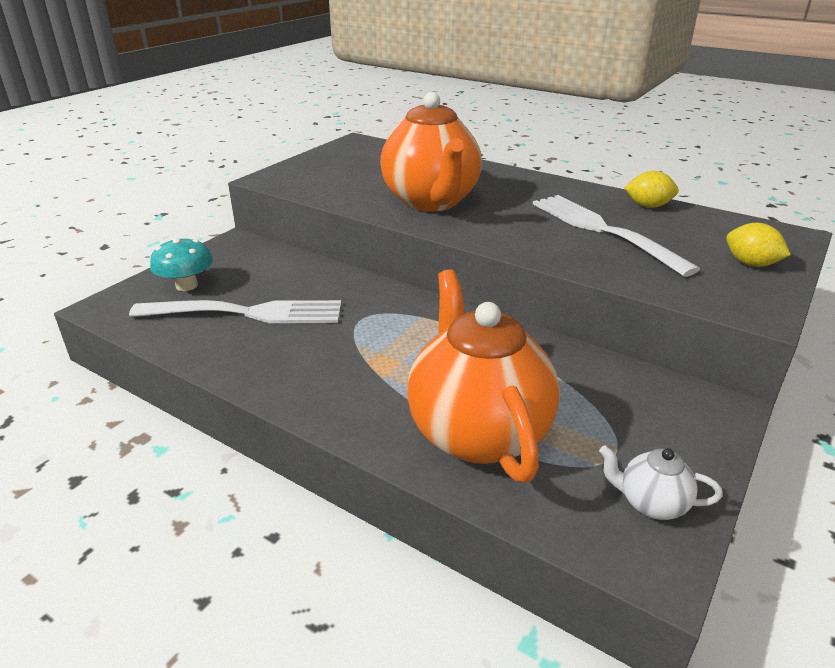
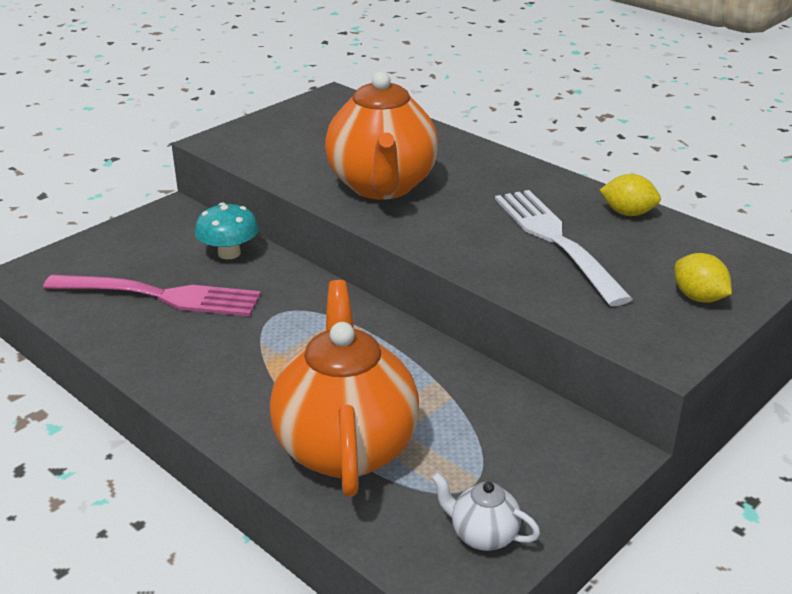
camera: 10 degrees right, 0 degrees up
(186, 285) = (108, 258): turquoise mushroom -> turquoise mushroom (229, 253)
(245, 313) = (159, 296): white fork -> pink fork

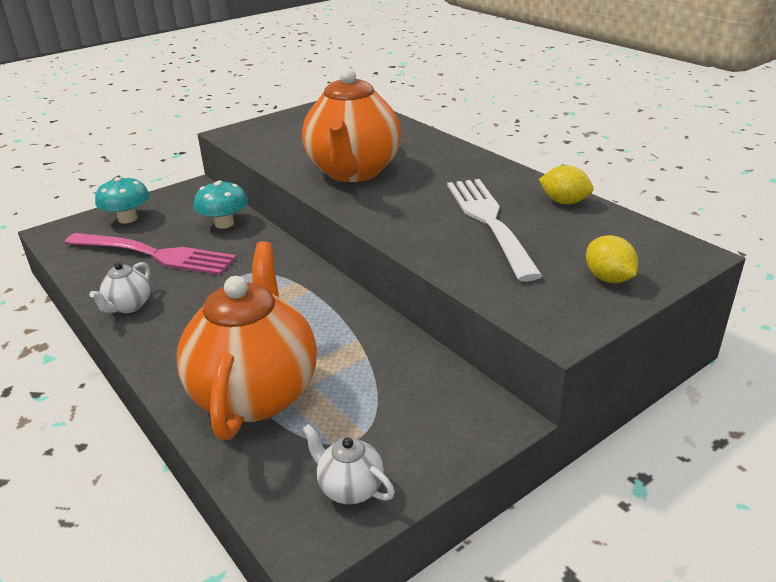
camera: 10 degrees right, 0 degrees up
(106, 253) = (127, 219): none -> turquoise mushroom
(157, 360) = (128, 306): none -> white teapot

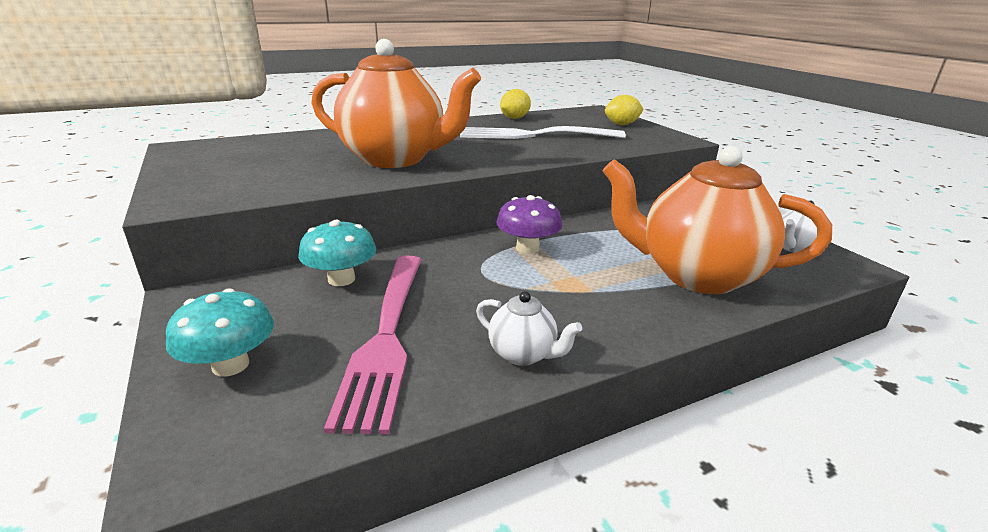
camera: 80 degrees left, 5 degrees down
(153, 254) = (386, 335): pink fork -> pink fork turned 150 degrees clockwise
(294, 290) = (527, 248): none -> purple mushroom

